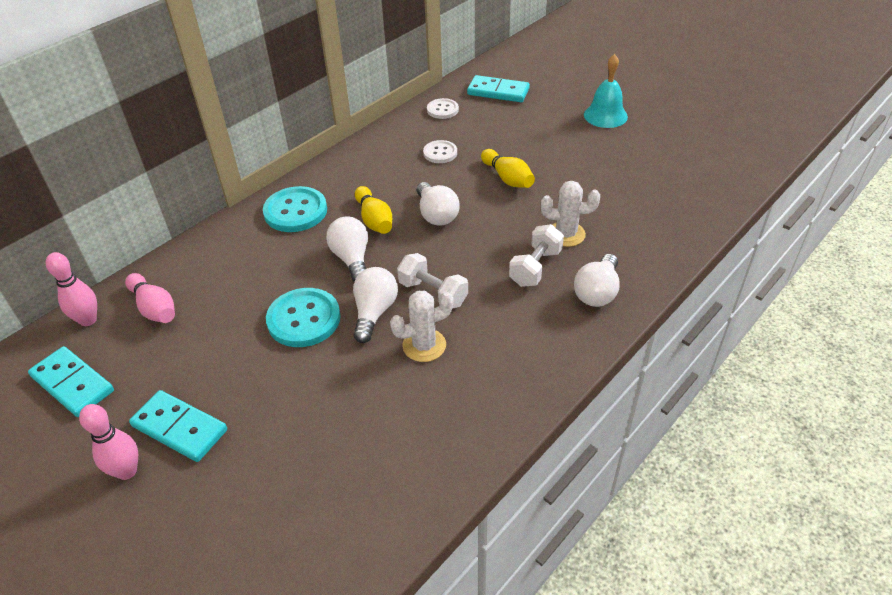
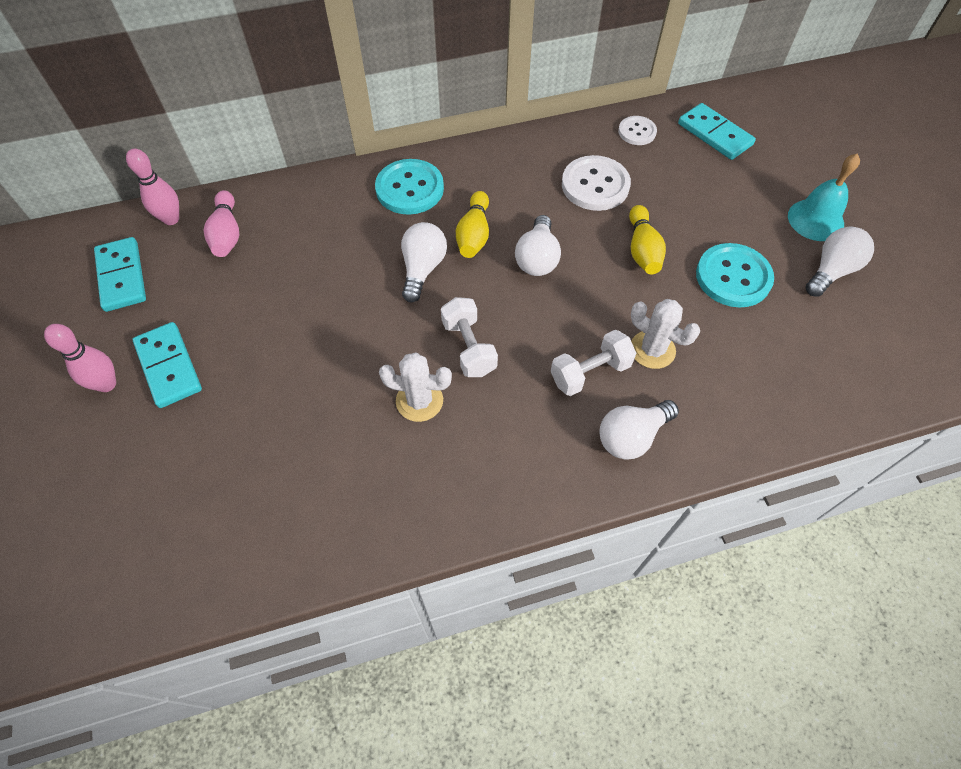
camera: 30 degrees right, 15 degrees up
(304, 319) = (336, 312): turquoise button -> turquoise button (733, 277)
(374, 312) = (401, 339): white light bulb -> white light bulb (831, 271)
(440, 153) = (595, 185): white button -> white button, size x1.70

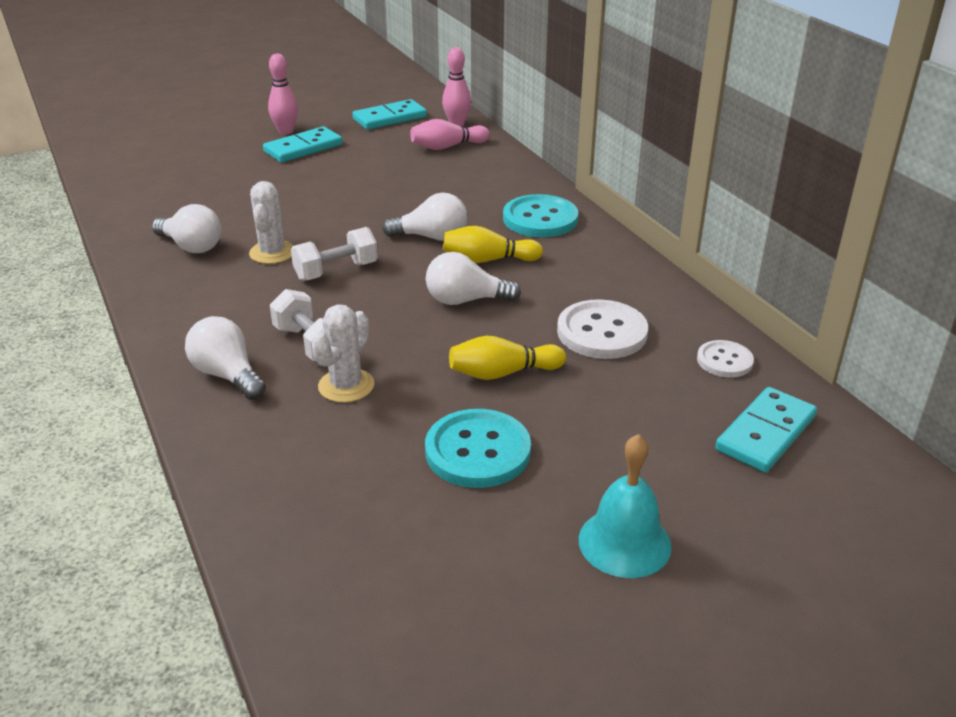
camera: 80 degrees right, 25 degrees down
(831, 271) = (518, 555): white light bulb -> white light bulb (191, 246)

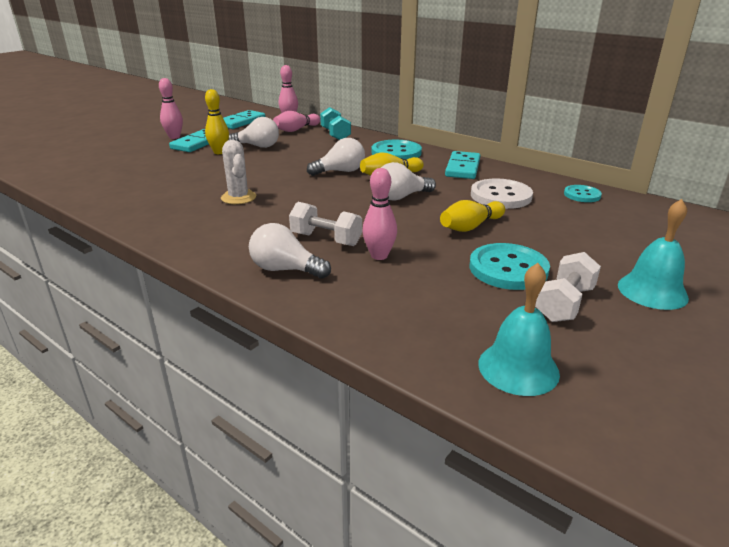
camera: 25 degrees left, 5 degrees down
(191, 246) = (171, 205): white light bulb -> white light bulb (257, 146)
(315, 170) = (219, 152): none -> yellow bowling pin
(336, 271) = (297, 199): white dumbbell -> white dumbbell (564, 304)
(339, 583) = (518, 368): none -> turquoise bell
(346, 386) = (379, 256): white cactus -> pink bowling pin
(490, 166) = (335, 134): none -> turquoise dumbbell
(724, 361) = (582, 195): white button -> turquoise button
(765, 433) = (647, 221): turquoise domino -> turquoise domino (462, 168)

